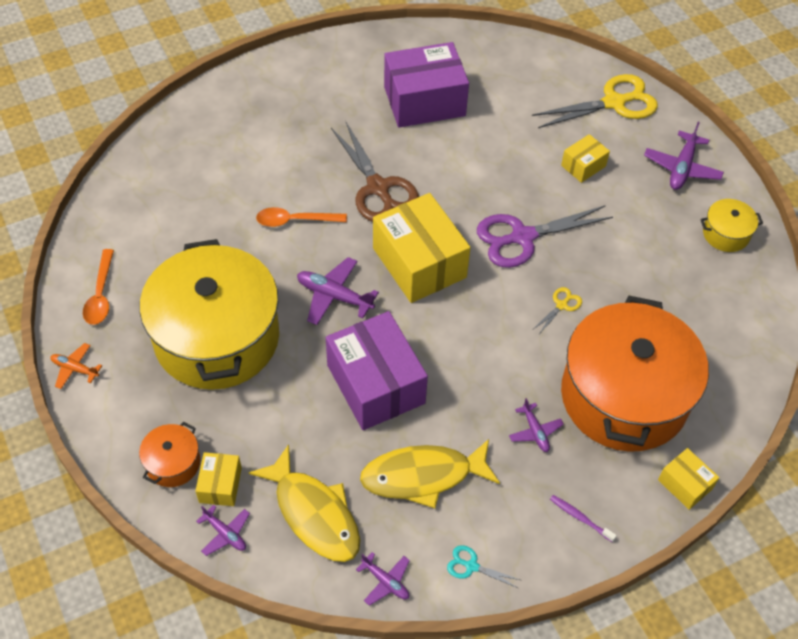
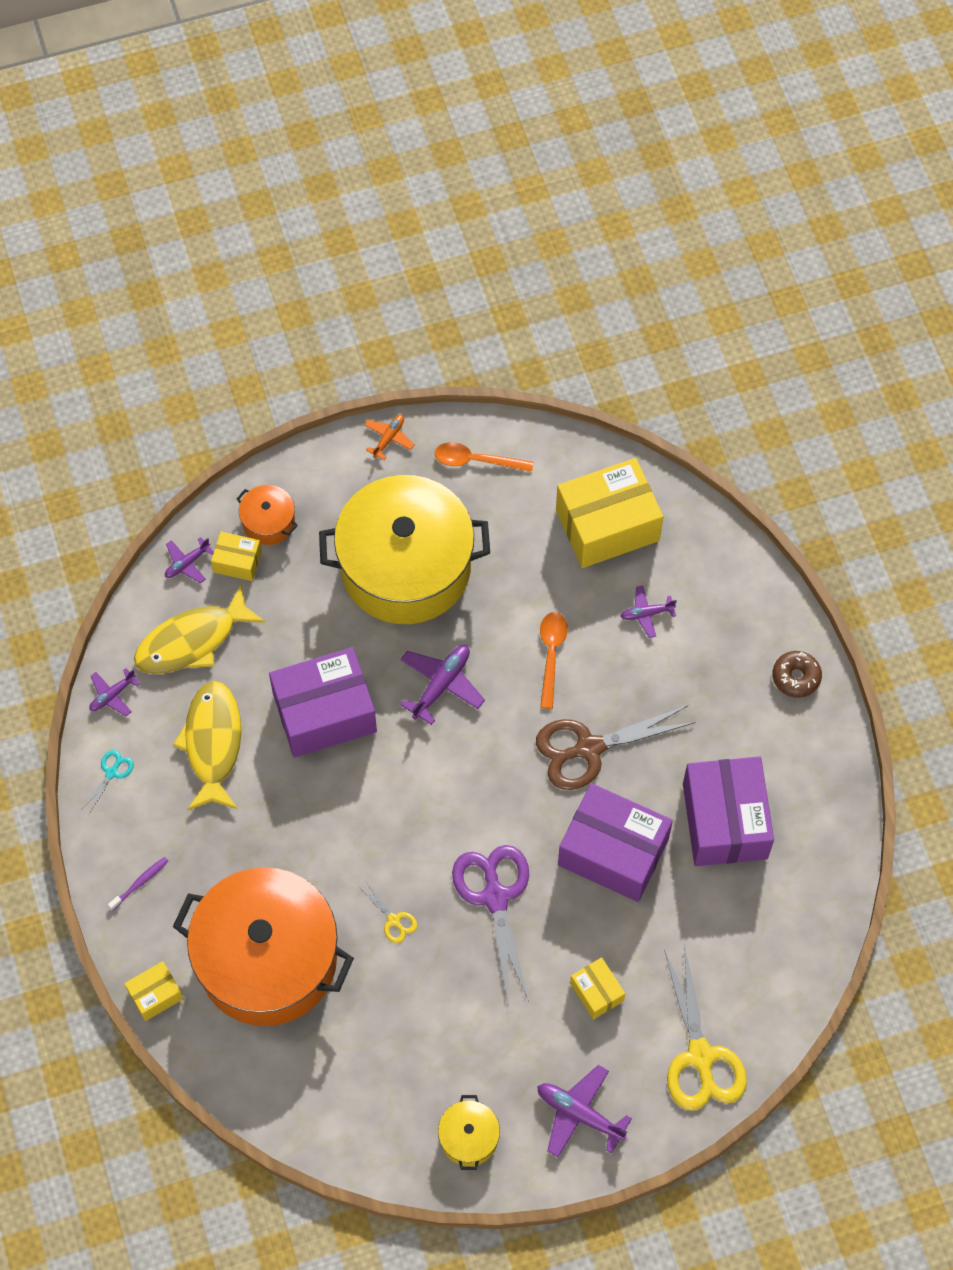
camera: 100 degrees right, 10 degrees up
(296, 68) = (796, 677): none -> brown donut
(419, 263) = (474, 778): yellow box -> yellow box (607, 525)
(465, 165) = (613, 852): none -> purple box
(535, 431) = (242, 859): purple plane -> purple plane (646, 613)

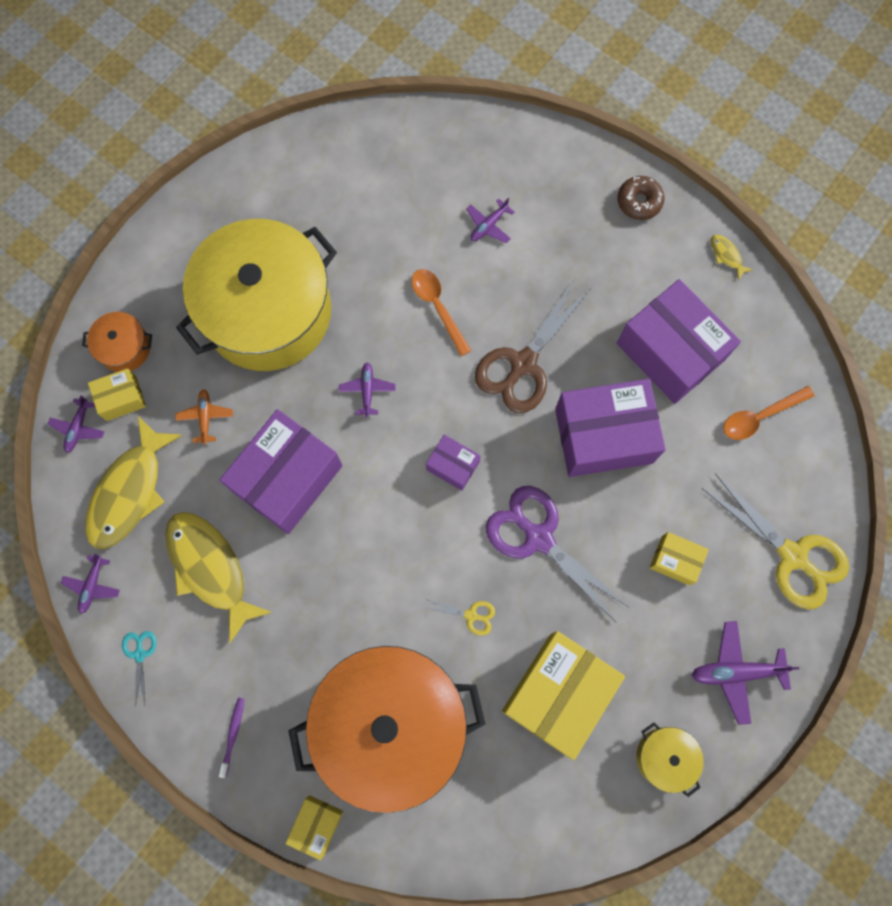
camera: 35 degrees left, 10 degrees up
(389, 438) = (177, 214): orange plane -> orange plane (205, 417)
(441, 685) = (367, 390): purple plane -> purple plane, size x0.61
(467, 792) = (453, 465): none -> purple box
(476, 460) = (263, 188): orange spoon -> orange spoon (759, 417)
(607, 525) = (406, 174): yellow box -> yellow box (558, 693)
(839, 773) = (726, 255): none -> yellow fish

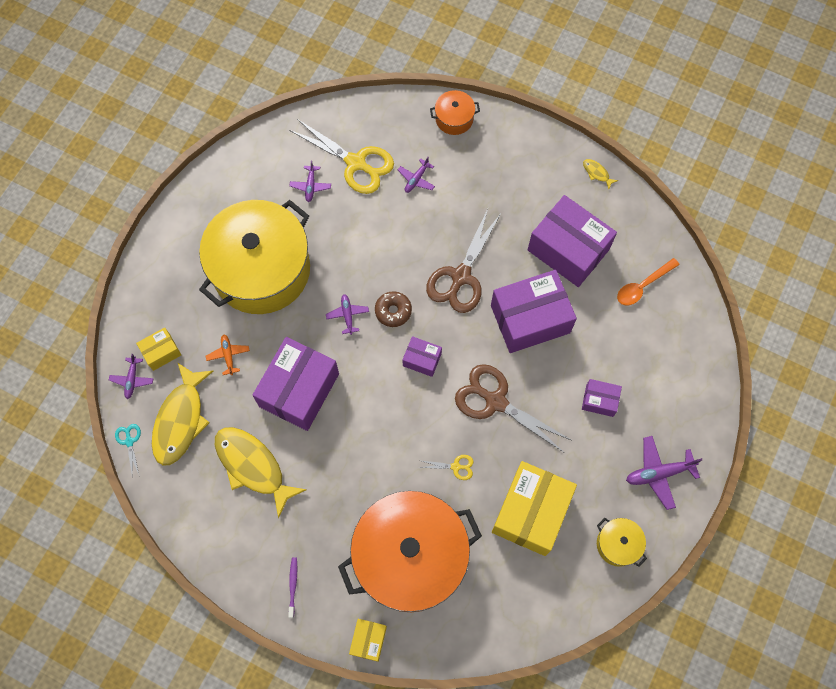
camera: 10 degrees left, 5 degrees down
(92, 586) = (165, 495): purple plane -> purple plane (310, 186)
(124, 348) = (156, 314): orange pot -> orange pot (454, 118)
(140, 654) = (211, 539): turquoise scissors -> turquoise scissors (129, 441)
(437, 307) = (389, 245): orange spoon -> none
(538, 538) = (495, 401): purple scissors -> brown scissors
(639, 201) = (525, 144): brown donut -> brown donut (393, 311)
(675, 560) = (599, 400): yellow box -> purple box
(792, 556) = (684, 383): yellow scissors -> yellow scissors (356, 163)

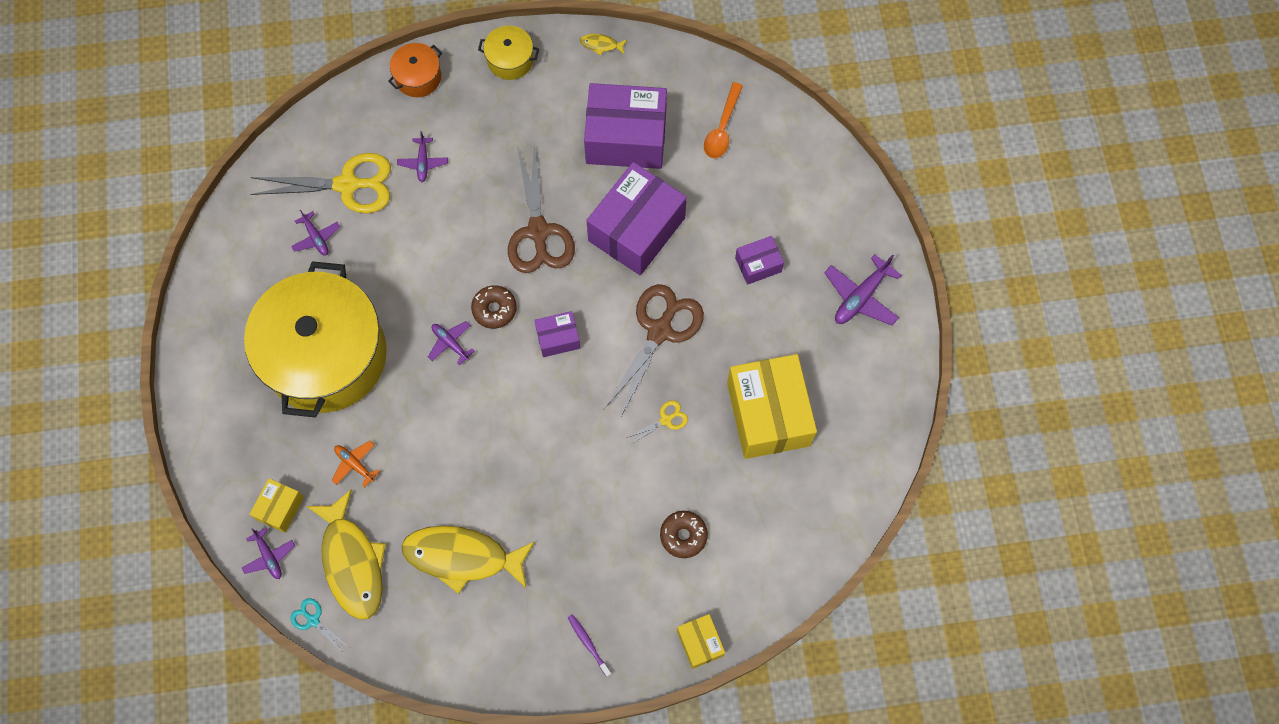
camera: 35 degrees left, 0 degrees up
(299, 390) = (454, 450): purple box -> none
(410, 557) = (683, 536): orange pot -> brown donut
(495, 401) = (659, 331): brown scissors -> brown scissors turned 120 degrees clockwise
(618, 544) = (869, 388): yellow pot -> yellow pot (510, 60)

